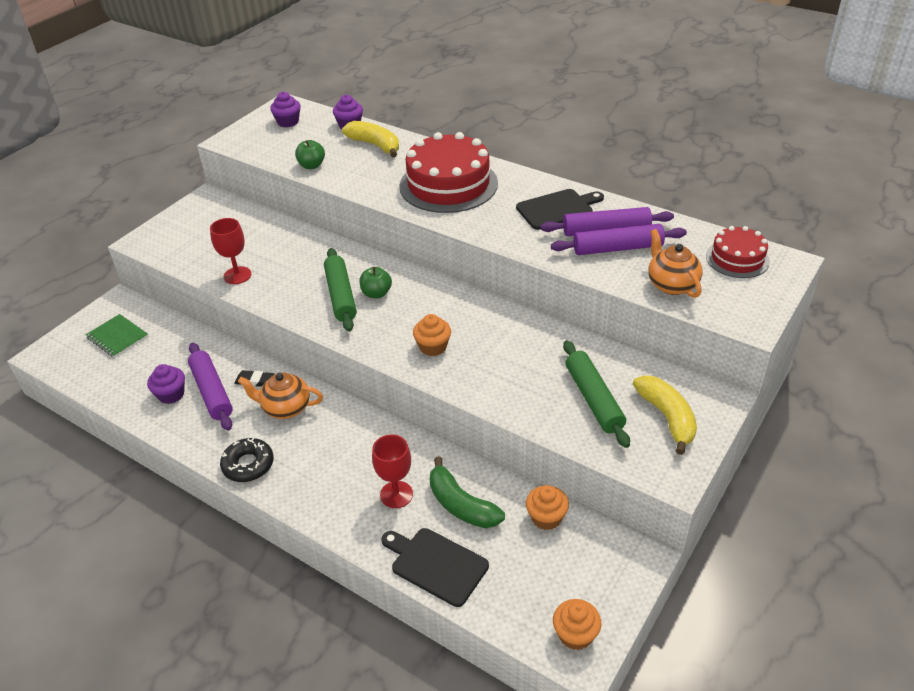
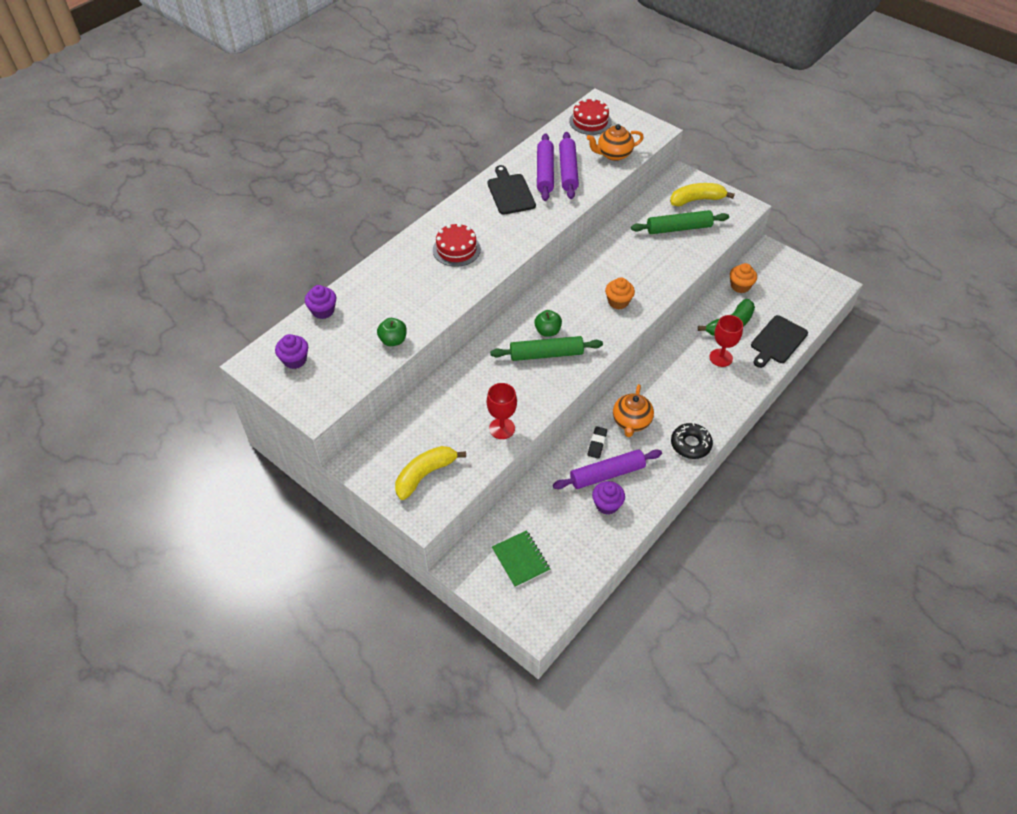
camera: 85 degrees left, 10 degrees up
(117, 337) = (520, 559): green notebook -> green notebook turned 75 degrees counterclockwise
(375, 145) = (371, 293): yellow banana -> yellow banana (425, 475)
(448, 184) = (456, 249): red cake -> red cake, size x0.55
(575, 634) = (821, 286): orange cupcake -> none

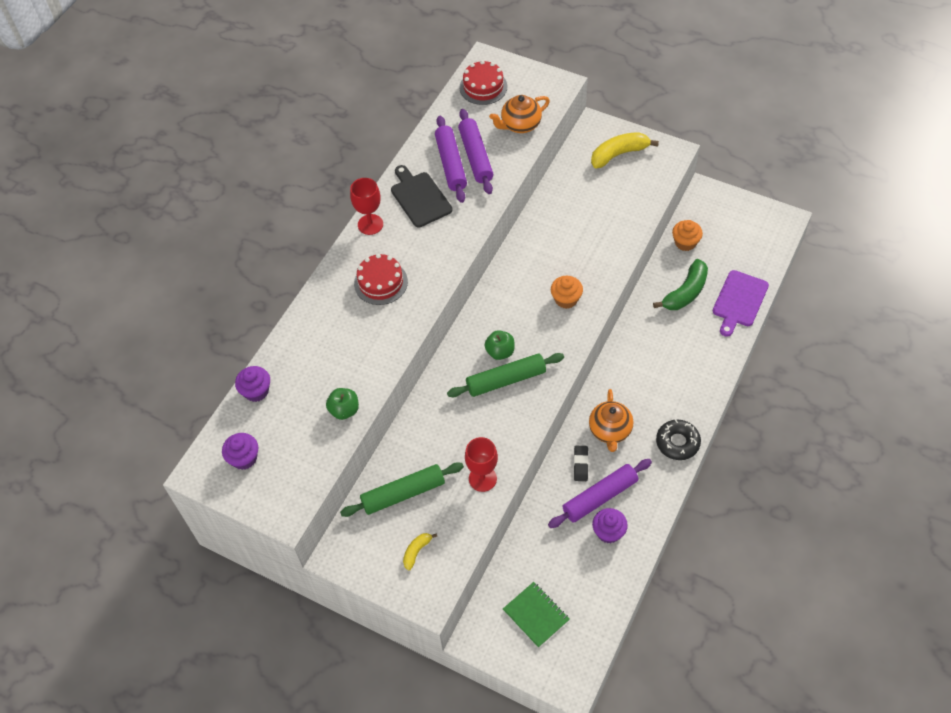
camera: 10 degrees left, 5 degrees up
(425, 475) = (417, 551): yellow banana -> yellow banana, size x0.53
(679, 228) = (608, 194): green rolling pin -> green rolling pin (403, 494)
(721, 358) = (685, 334): red goblet -> red goblet (370, 224)
(777, 341) = (739, 301): black cutting board -> purple cutting board

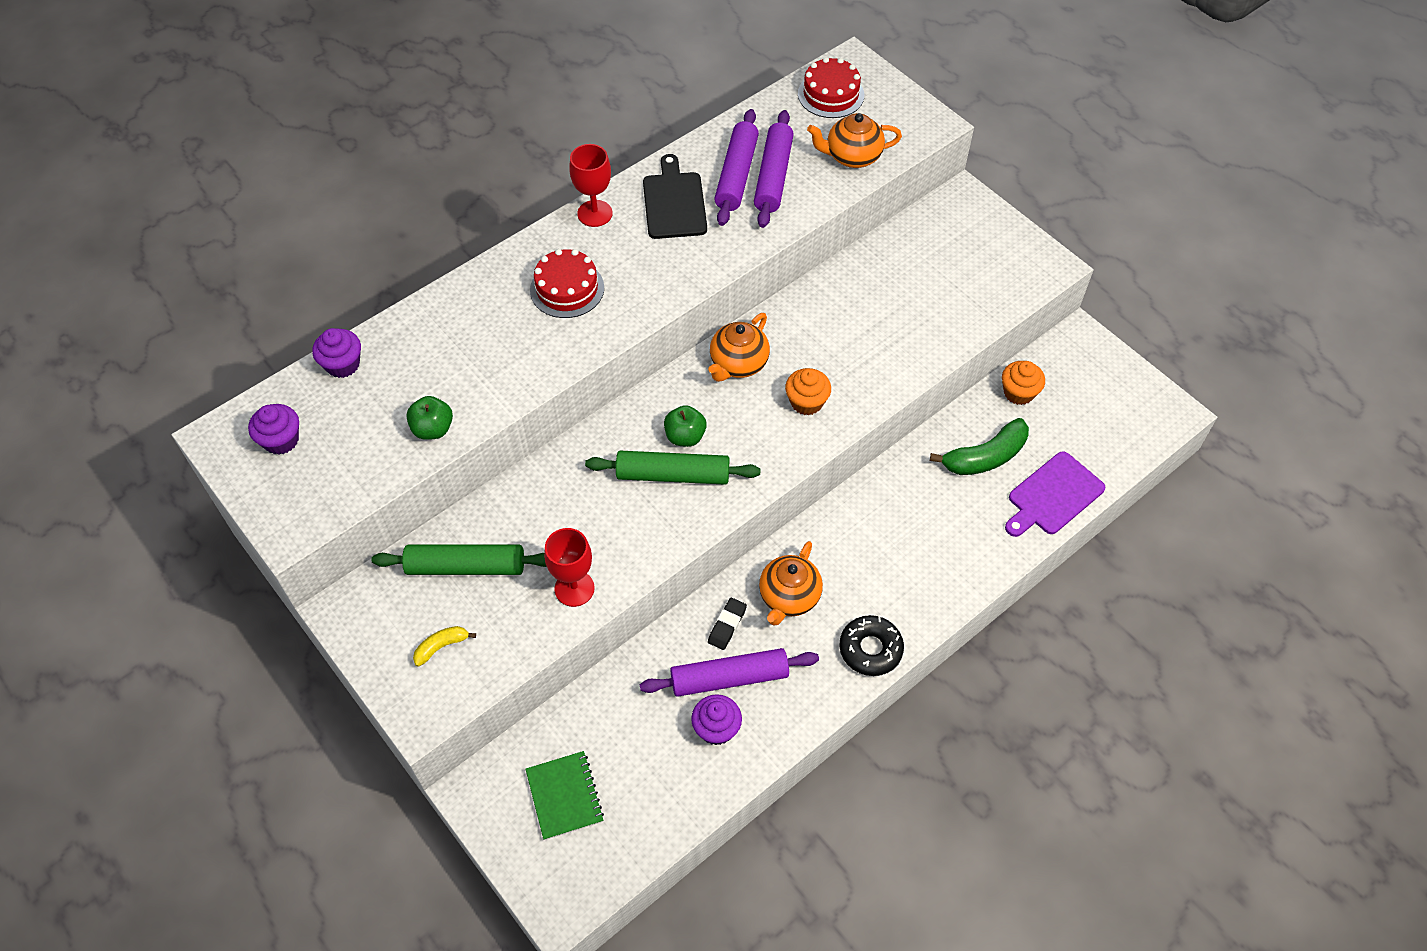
camera: 20 degrees right, 0 degrees up
(508, 291) = (738, 364): none -> orange teapot
(619, 154) = (976, 243): yellow banana -> none

